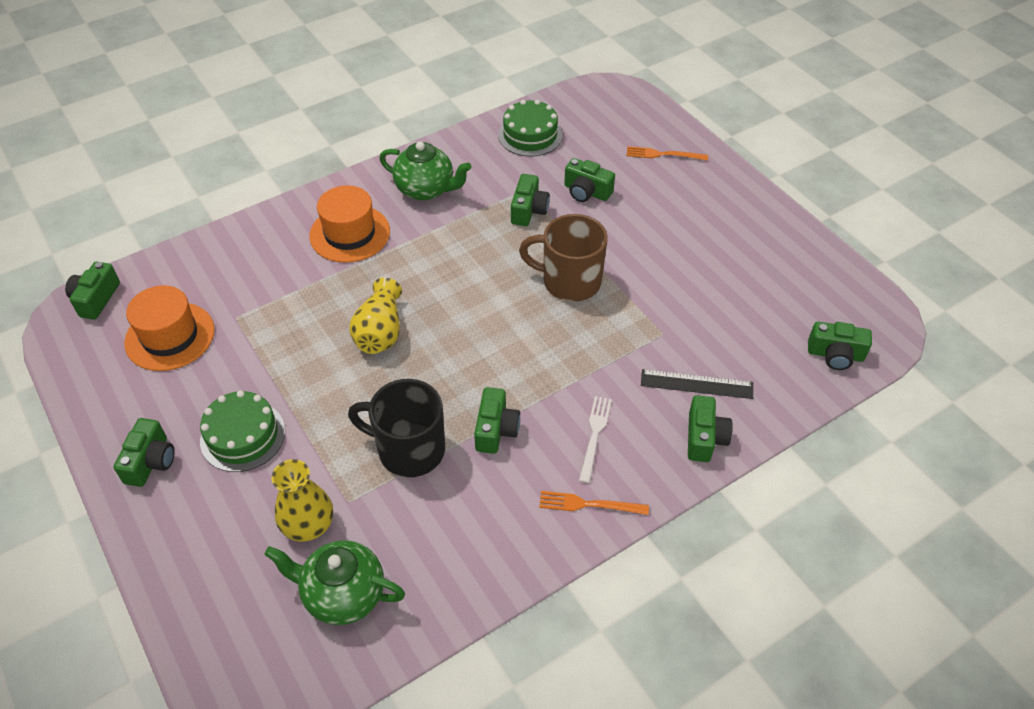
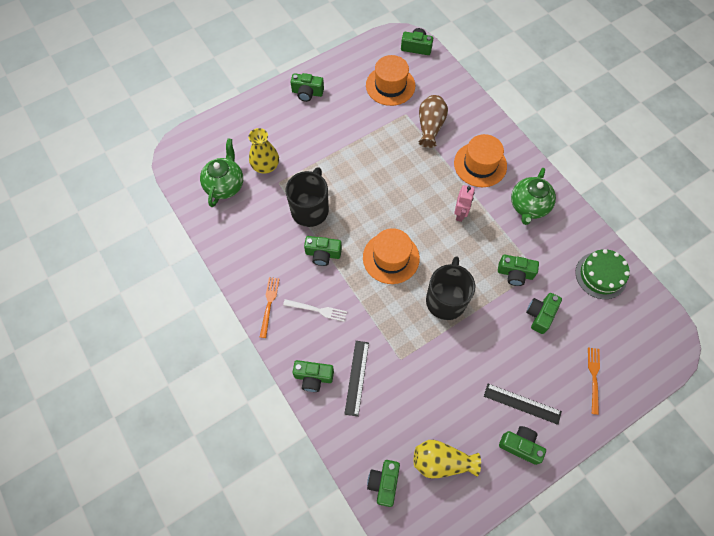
camera: 90 degrees right, 15 degrees up
(243, 436) = (322, 129): green cake -> none
(269, 287) = (430, 127): none -> brown vase
(380, 332) = (397, 188): yellow vase -> yellow vase (441, 461)
(432, 260) = (460, 214): none -> pink robot
(503, 341) = (391, 258): none -> orange hat
(569, 281) = (446, 299): brown mug -> black mug
(705, 217) = (522, 403): none -> black ruler
(757, 222) = (520, 445): none -> green camera

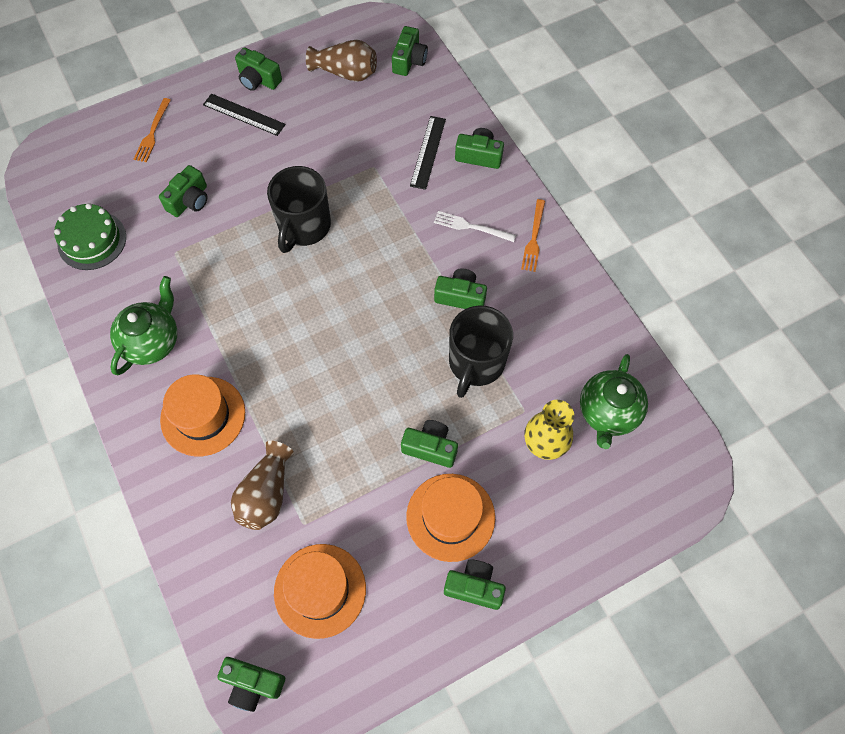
camera: 175 degrees left, 0 degrees up
(391, 258) = (367, 284): orange hat -> orange hat (450, 517)
(441, 461) = (346, 73): yellow vase -> brown vase
(460, 214) = (255, 338): pink robot -> none
(515, 273) = (204, 251): green camera -> green camera (430, 447)

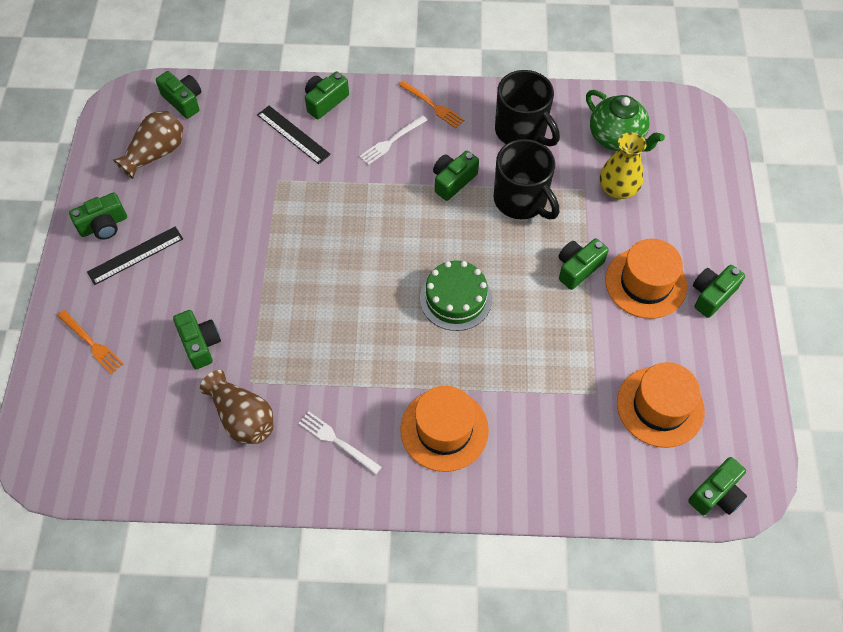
camera: 60 degrees left, 5 degrees down
(92, 240) = (181, 452): green cake -> green cake (455, 298)
(152, 341) = (337, 441): green teapot -> white fork
(266, 494) = (551, 410): brown vase -> brown vase (242, 417)
(303, 227) = (301, 262): black mug -> black mug (521, 131)

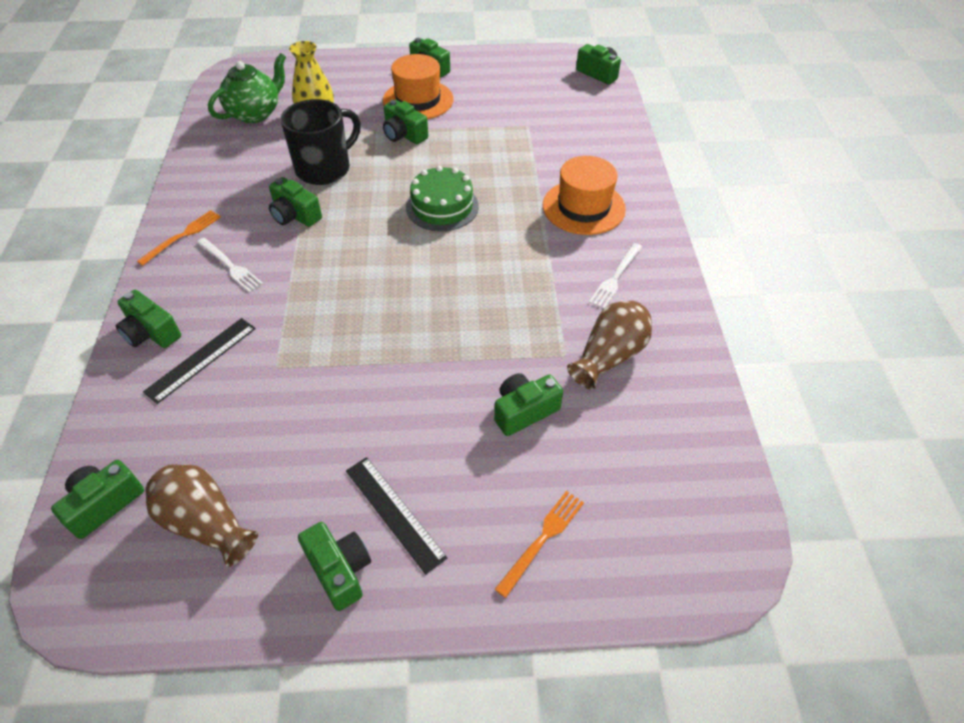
camera: 95 degrees left, 10 degrees down
(521, 131) = (235, 170): black mug -> none
(660, 406) = (533, 95): orange hat -> none

